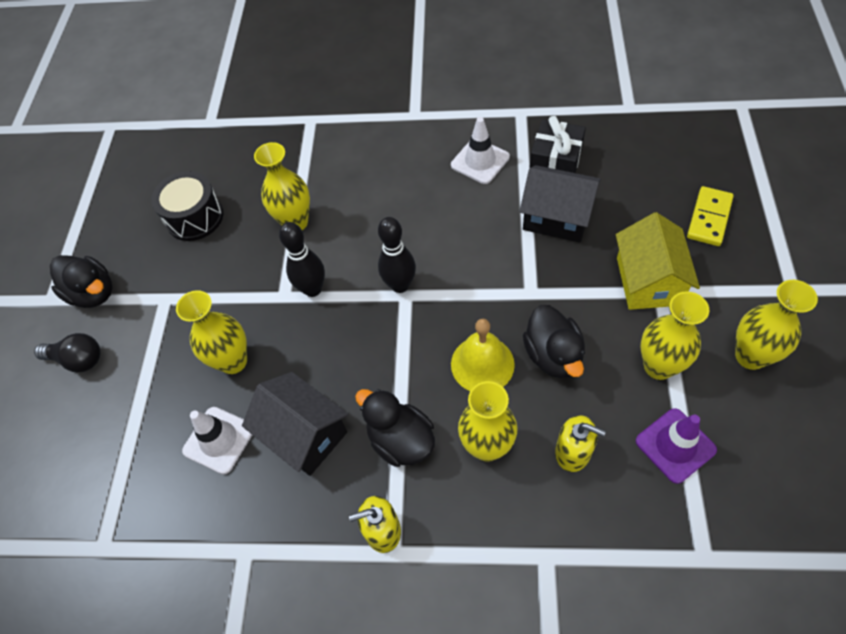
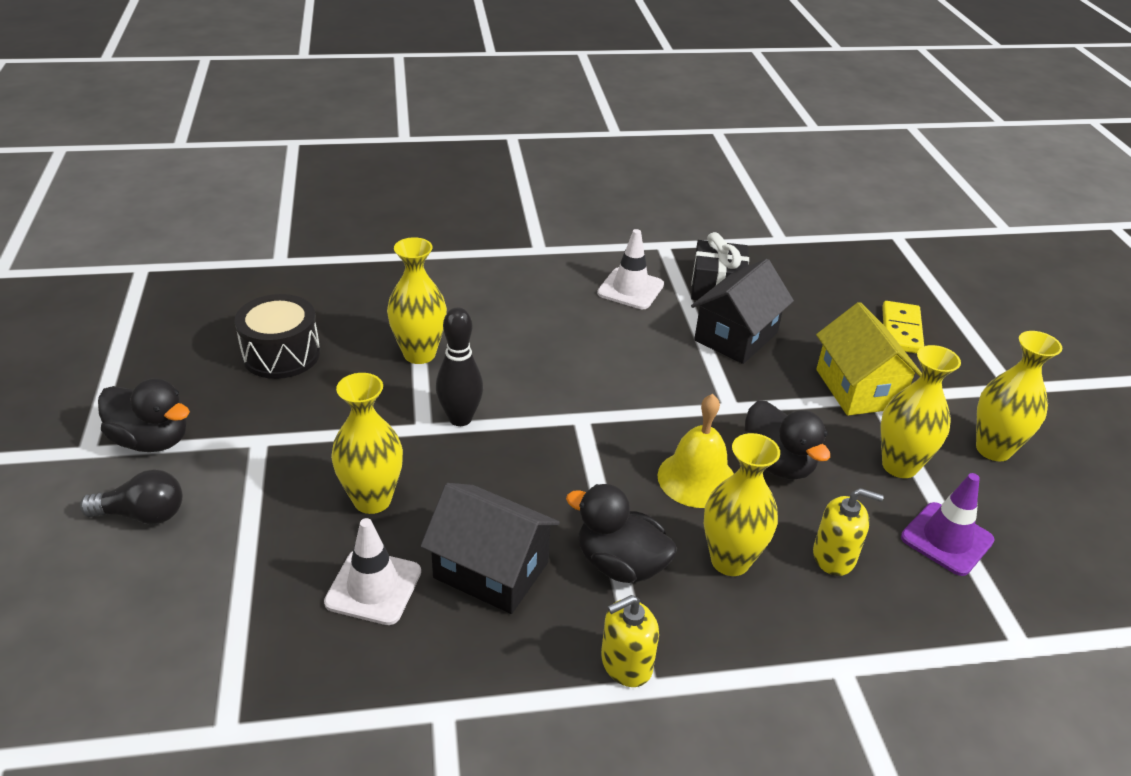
camera: 20 degrees left, 20 degrees down
(400, 285) = (571, 408): black bowling pin -> none
(557, 217) = (736, 336): black house -> black house turned 60 degrees counterclockwise

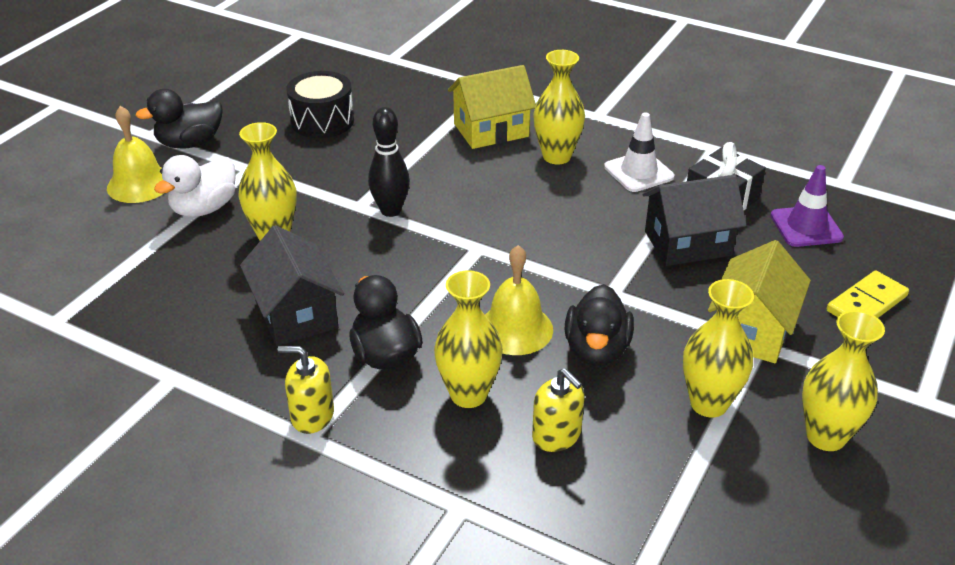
camera: 40 degrees right, 0 degrees up
(142, 515) = (139, 184): black light bulb -> yellow bell
(151, 440) = (190, 143): black duck -> black duck turned 90 degrees clockwise
(258, 506) = (204, 208): none -> white duck
(373, 587) = (215, 287): white traffic cone -> none
(419, 354) = (413, 156): yellow vase -> yellow vase (556, 156)
(462, 299) = (491, 130): none -> yellow house
(946, 539) = (676, 476): purple traffic cone -> purple traffic cone (806, 227)

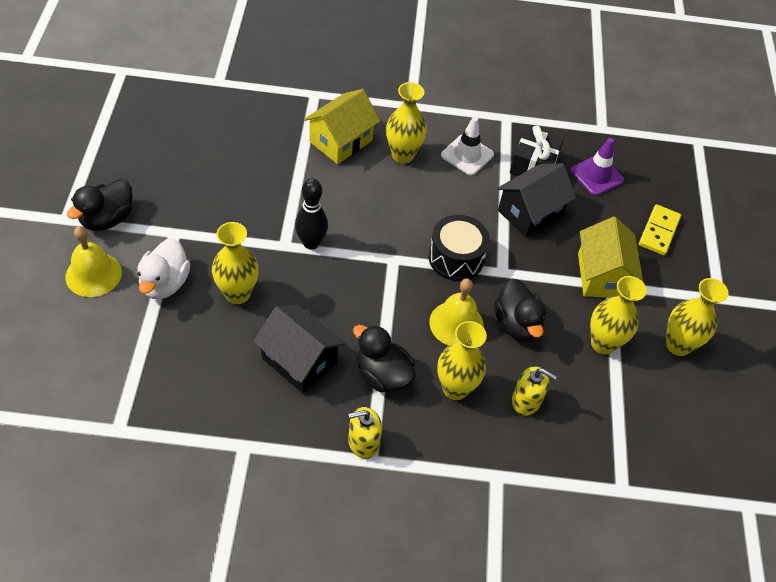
camera: 30 degrees left, 15 degrees up
(322, 121) = (203, 166): black drum -> black drum (456, 258)

